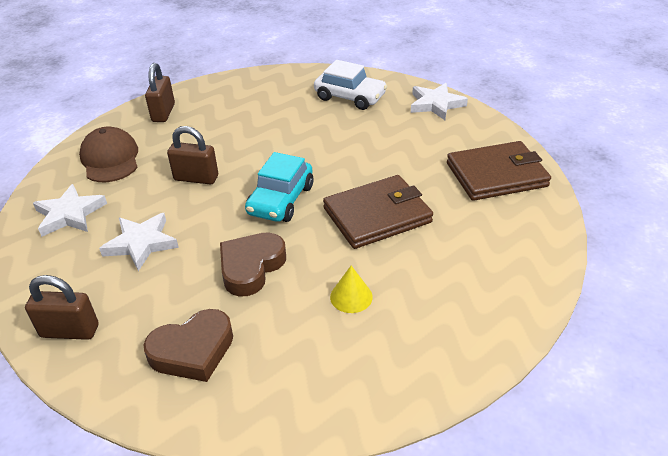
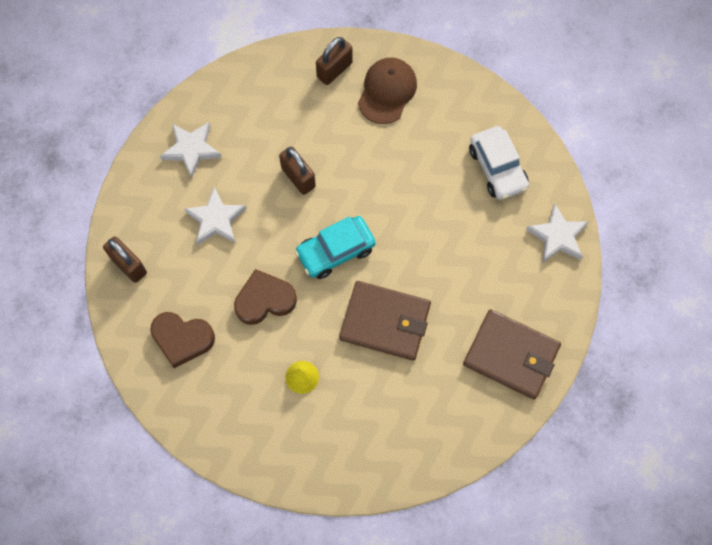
camera: 40 degrees right, 30 degrees up
(110, 159) = (256, 103): brown cap -> brown cap (387, 91)

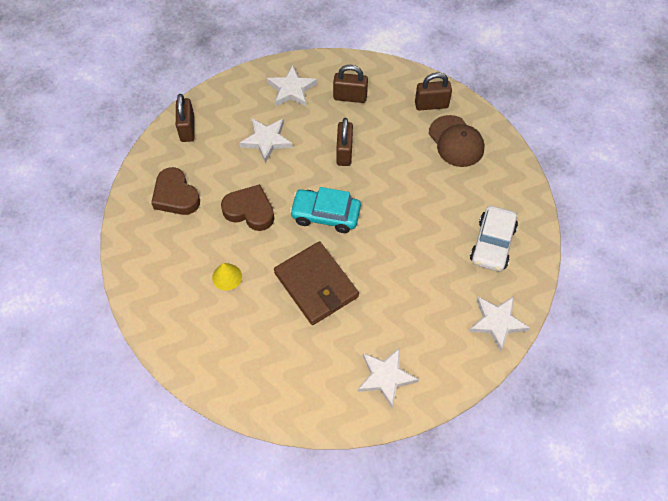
camera: 40 degrees right, 10 degrees down
(253, 117) = (350, 97): none -> brown padlock
(387, 91) = (456, 141): brown cap -> brown cap turned 90 degrees clockwise
(511, 355) = (385, 377): brown wallet -> white star

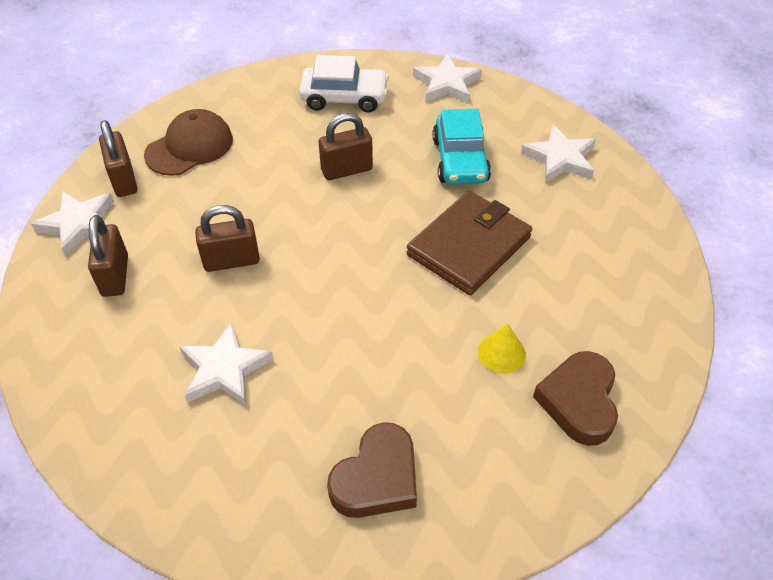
camera: 105 degrees left, 10 degrees down
(187, 129) = (218, 510): brown padlock -> brown padlock (346, 170)
(250, 211) = (374, 355): brown heart -> brown heart (579, 401)
(292, 89) = (102, 360): white star -> white star (79, 224)
(325, 215) = (352, 259): turquoise car -> turquoise car (460, 160)

